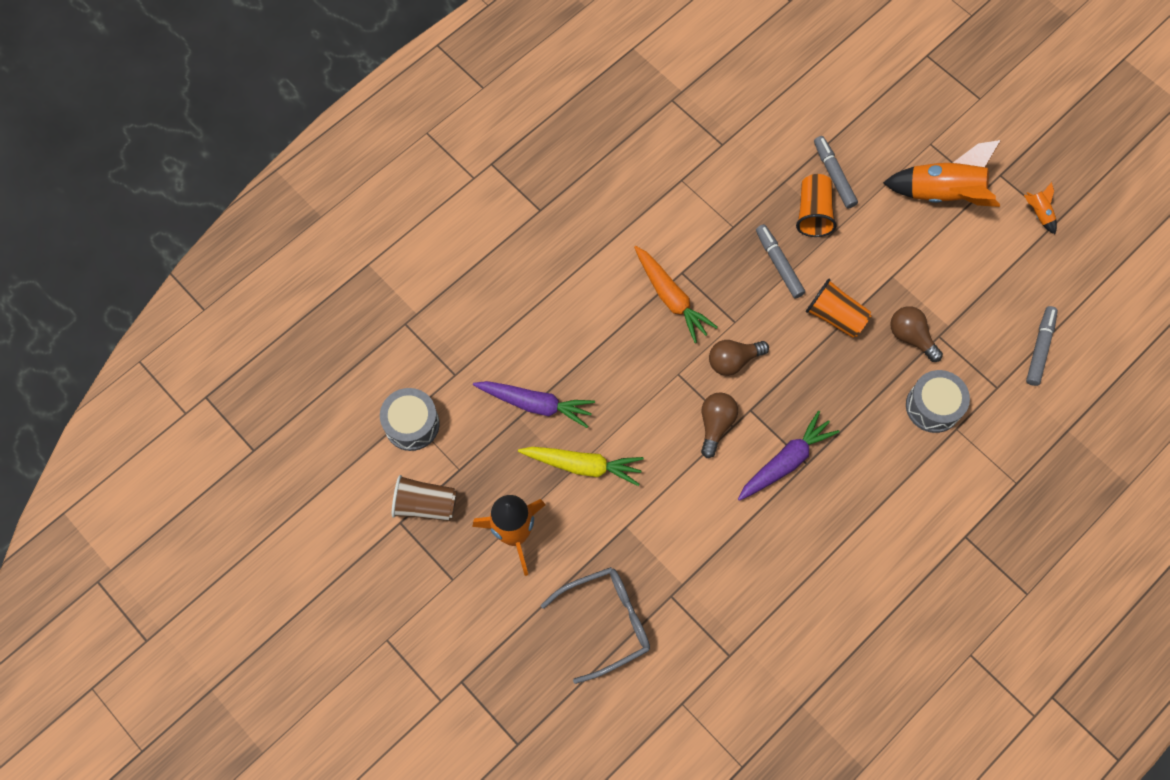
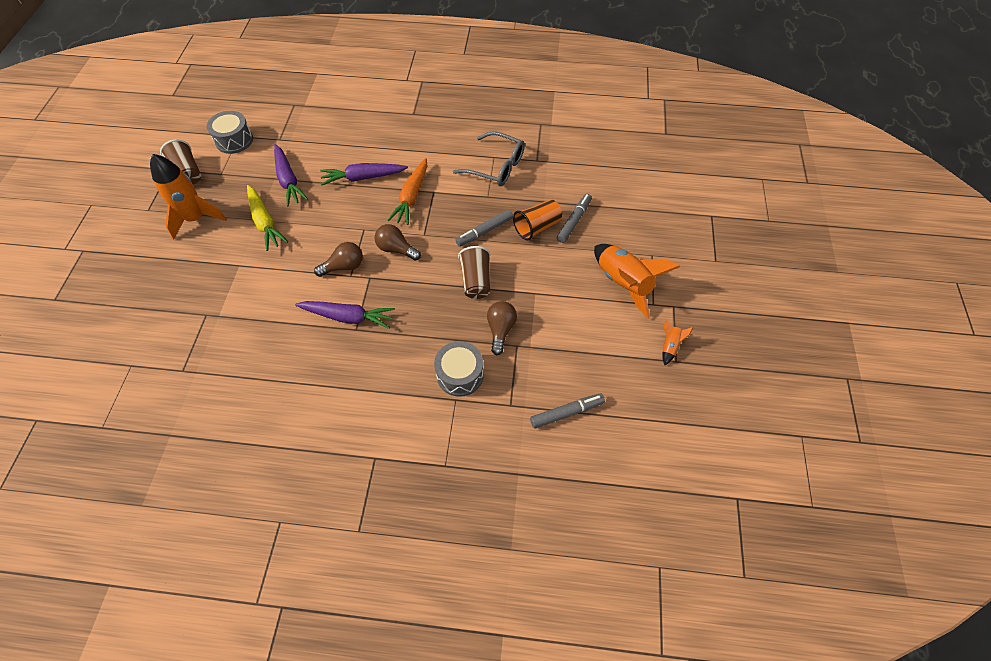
camera: 50 degrees right, 10 degrees down
(599, 326) = (363, 178): none -> purple carrot
(606, 622) = (165, 293): grey glasses -> grey glasses (496, 166)
(778, 264) = (484, 231): grey marker -> grey marker turned 150 degrees counterclockwise
(835, 316) = (476, 281): orange cup -> brown cup

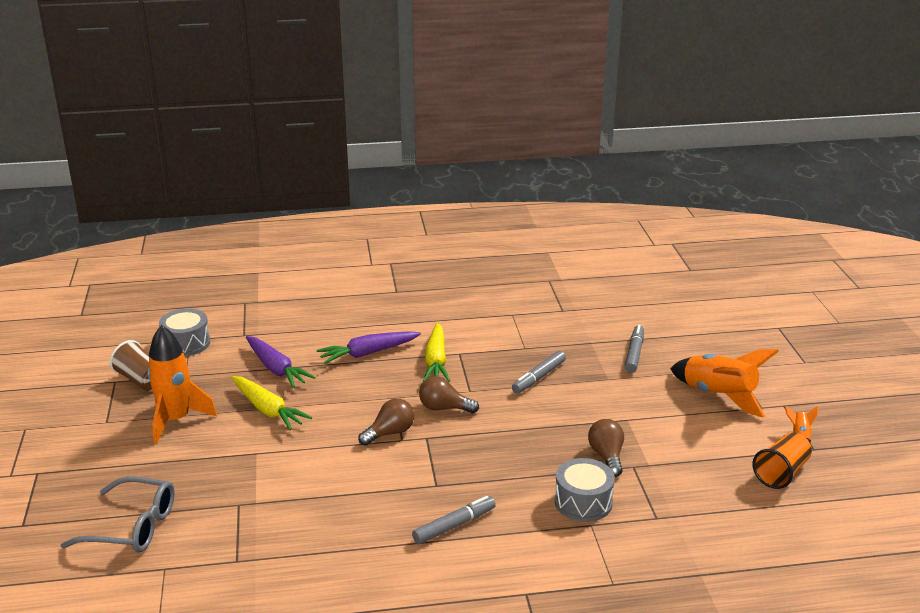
camera: 15 degrees left, 30 degrees down
(348, 317) = (420, 476): purple carrot -> none
(412, 197) = (436, 361): orange carrot -> yellow carrot
(476, 281) = (554, 420): brown cup -> none
(496, 166) = (519, 322): grey glasses -> grey glasses (132, 527)
(537, 227) = (596, 364): orange cup -> orange cup (781, 473)
(566, 413) = (723, 512): grey marker -> grey marker (454, 525)

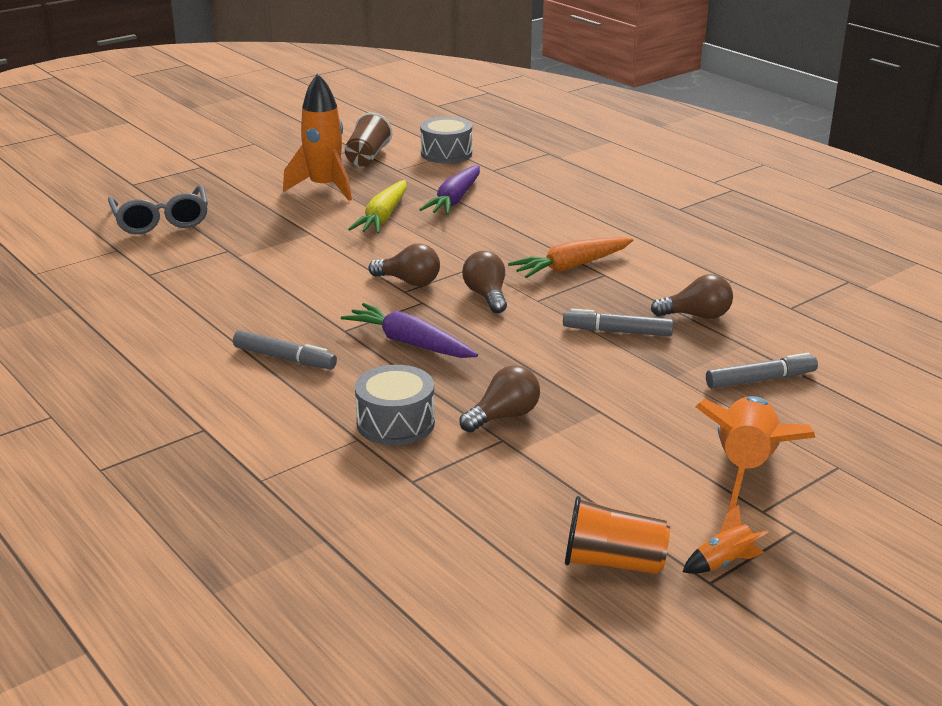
camera: 60 degrees right, 0 degrees up
(368, 353) = (538, 230): purple carrot -> purple carrot (409, 343)
(436, 361) = (571, 267): yellow carrot -> orange carrot
(544, 343) = (696, 316): none -> brown light bulb

